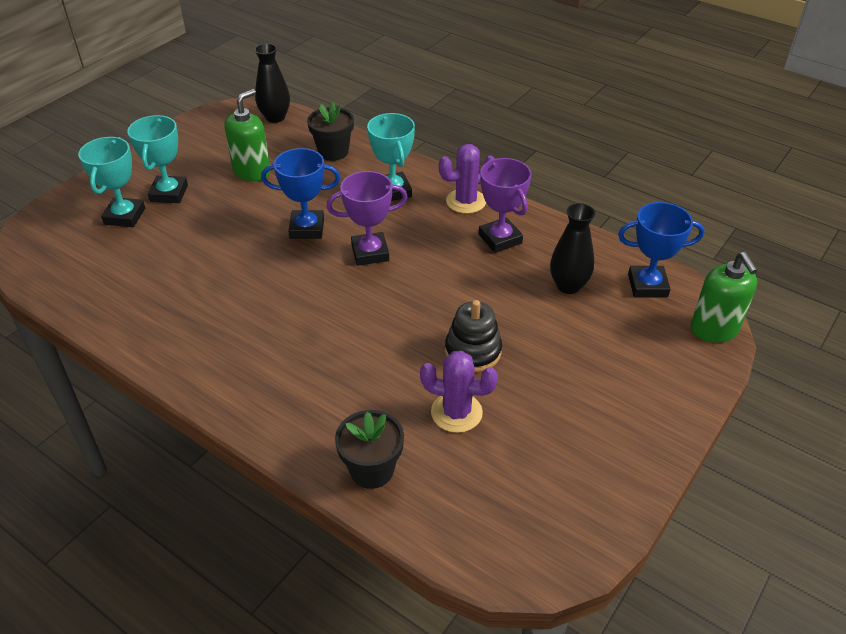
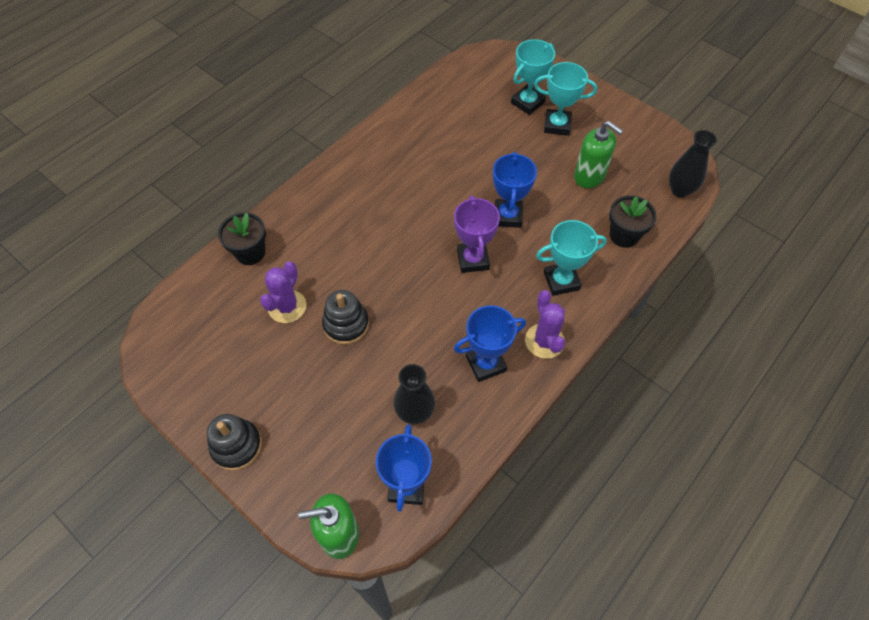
camera: 95 degrees right, 15 degrees up
(125, 216) = (527, 102): turquoise trophy -> turquoise trophy turned 60 degrees counterclockwise
(500, 239) = (485, 364): purple trophy -> blue trophy
(656, 431) = (236, 446): none -> black stacking toy

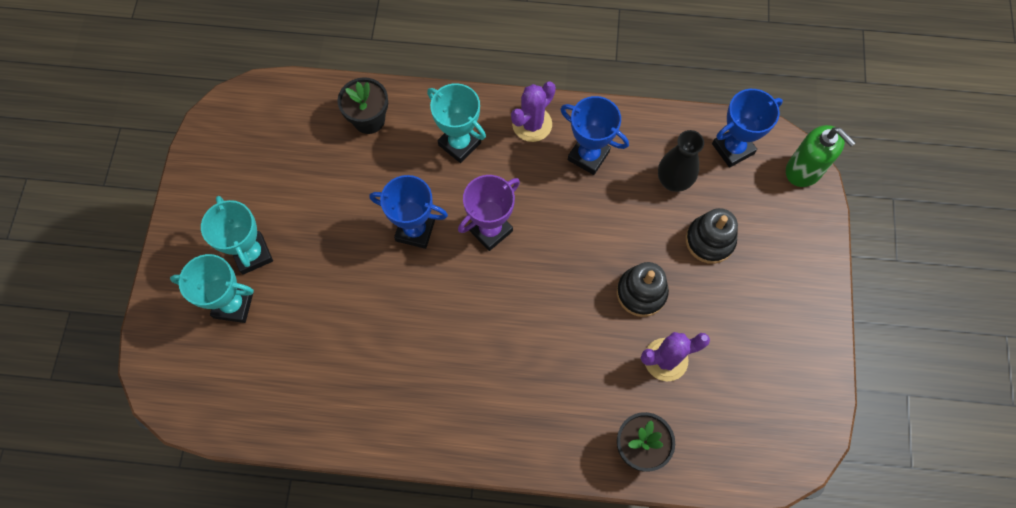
camera: 125 degrees left, 10 degrees up
(236, 446) = (812, 295): black stacking toy -> black stacking toy (709, 240)
(507, 216) = (415, 230): blue trophy -> blue trophy turned 45 degrees clockwise
(589, 176) = (310, 185): green soap dispenser -> none
(680, 190) = (276, 99): black vase -> none

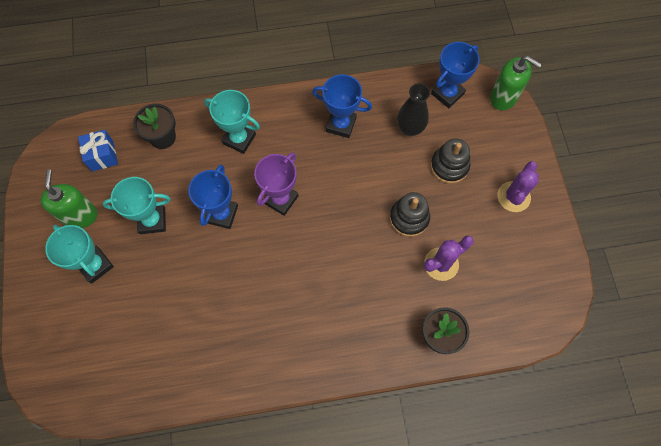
camera: 15 degrees left, 0 degrees up
(233, 305) = (90, 309): turquoise trophy -> turquoise trophy (152, 220)
(250, 190) = (80, 216): none -> green soap dispenser
(293, 125) = (102, 156): none -> blue gift
(415, 230) = (222, 214): blue trophy -> blue trophy turned 75 degrees counterclockwise
(532, 124) = (291, 111): purple cactus -> purple cactus (513, 197)

